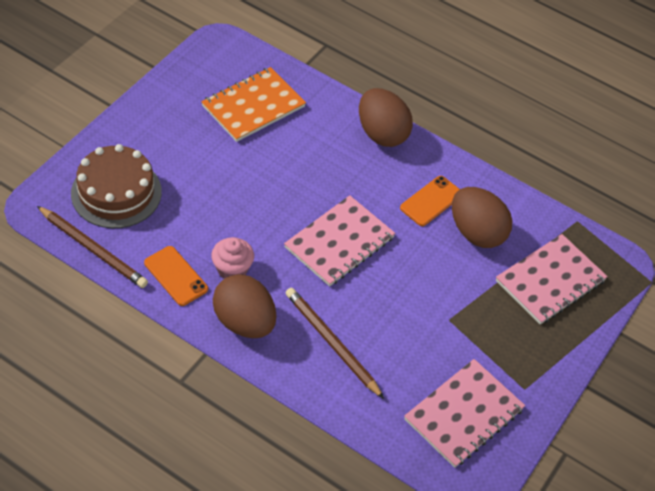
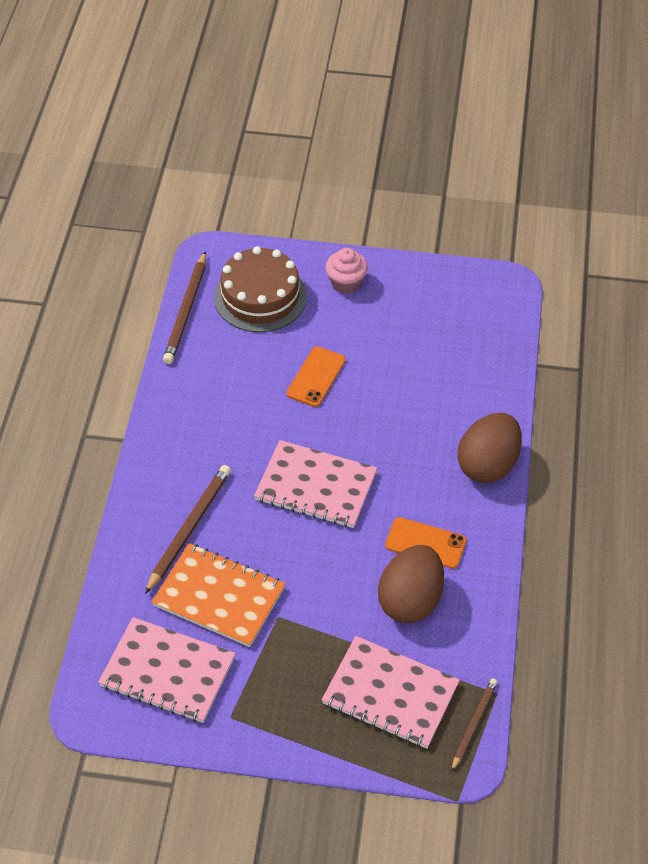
camera: 70 degrees right, 0 degrees up
(176, 276) = (194, 380): orange phone -> orange phone (316, 377)
(232, 269) = (227, 417): pink cupcake -> pink cupcake (346, 283)
(244, 322) = (173, 452): brown egg -> none
(253, 106) = (442, 347): orange notebook -> orange notebook (219, 597)
(596, 245) = (474, 724): none -> brown pencil

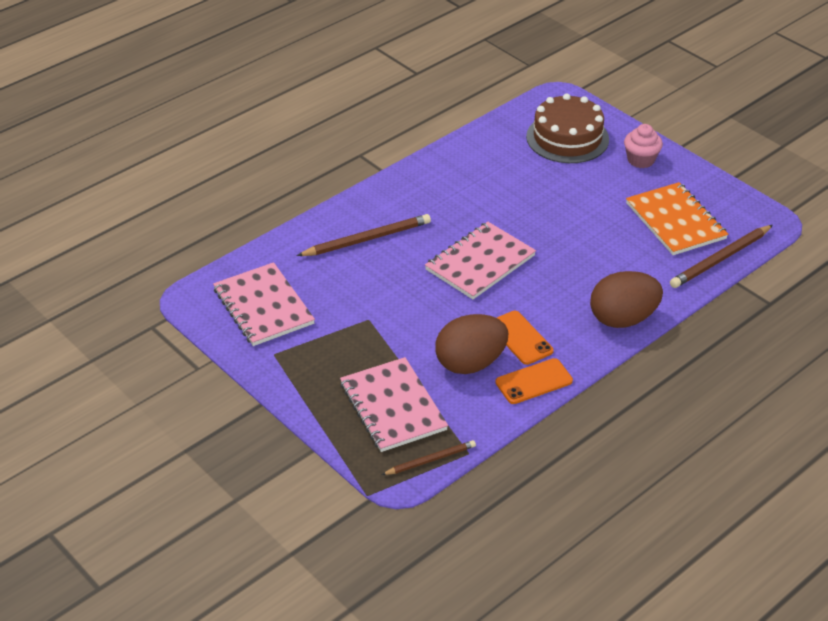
camera: 40 degrees right, 10 degrees down
(186, 311) = (505, 121): brown pencil -> brown pencil (720, 259)
(219, 597) = (343, 286): orange notebook -> orange notebook (675, 221)
(316, 377) = (554, 202): orange phone -> orange phone (534, 382)
(316, 486) = (480, 263): pink notebook -> pink notebook turned 75 degrees clockwise

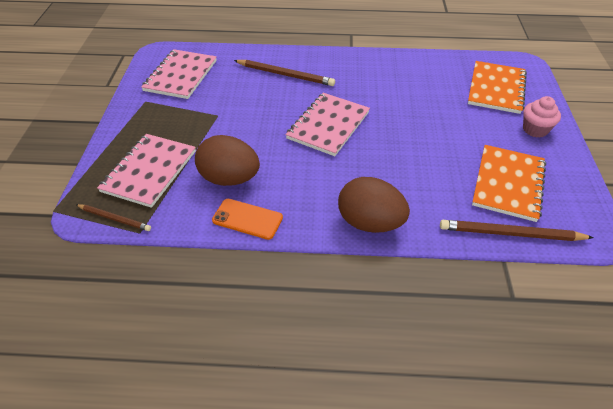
camera: 45 degrees right, 5 degrees up
(480, 263) = (328, 125): pink notebook -> pink notebook turned 60 degrees counterclockwise
(520, 338) = (283, 185): orange phone -> none
(567, 138) = (496, 89): brown cake -> orange notebook

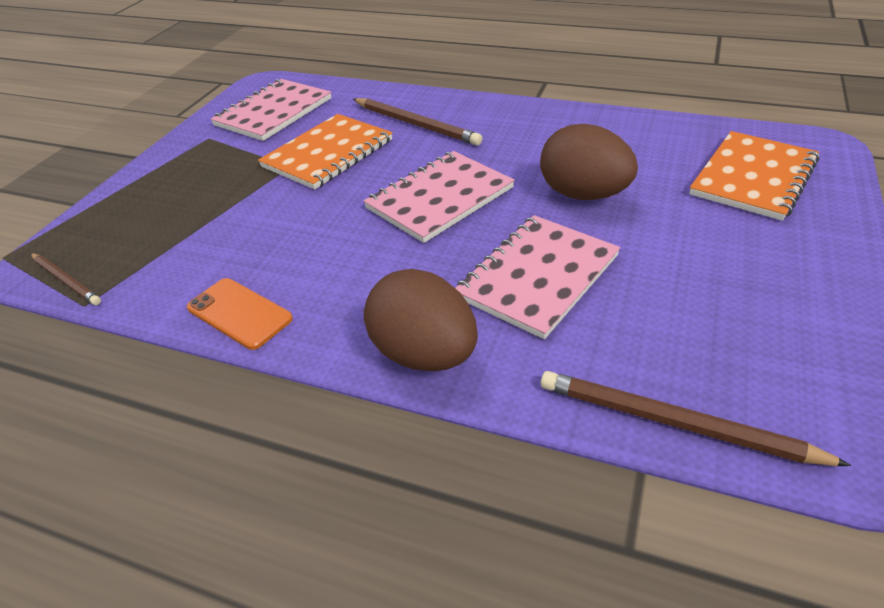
camera: 20 degrees right, 5 degrees down
(149, 171) = (153, 225): pink notebook -> pink notebook (538, 276)
(229, 179) = (251, 252): brown egg -> brown egg (583, 194)
(508, 184) = (708, 333): orange notebook -> orange notebook (328, 153)
(535, 129) = (802, 250): pink cupcake -> none

